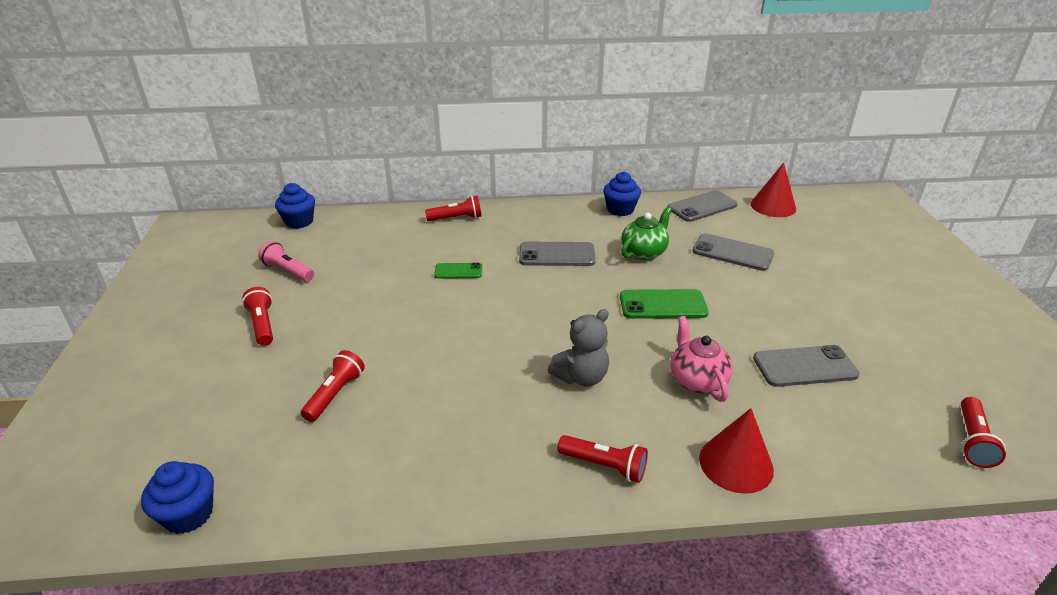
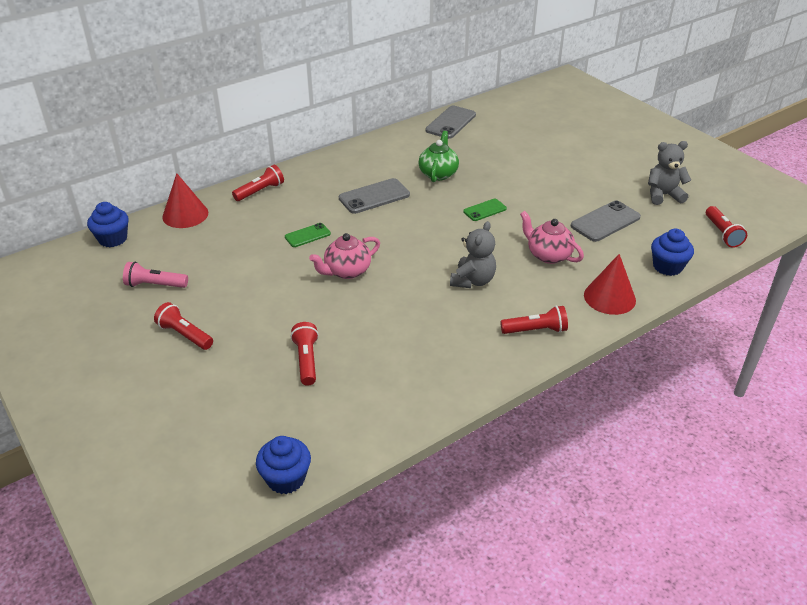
camera: 30 degrees left, 5 degrees up
(460, 318) = (346, 271): none -> pink teapot
(620, 210) = (390, 143): blue cupcake -> blue cupcake (667, 267)
(663, 305) = (485, 210): green phone -> green phone, size x0.60
(732, 253) = (501, 154): grey phone -> none
(773, 206) = (501, 107): red cone -> red cone (185, 215)
(913, 361) = (663, 195): none -> grey teddy bear

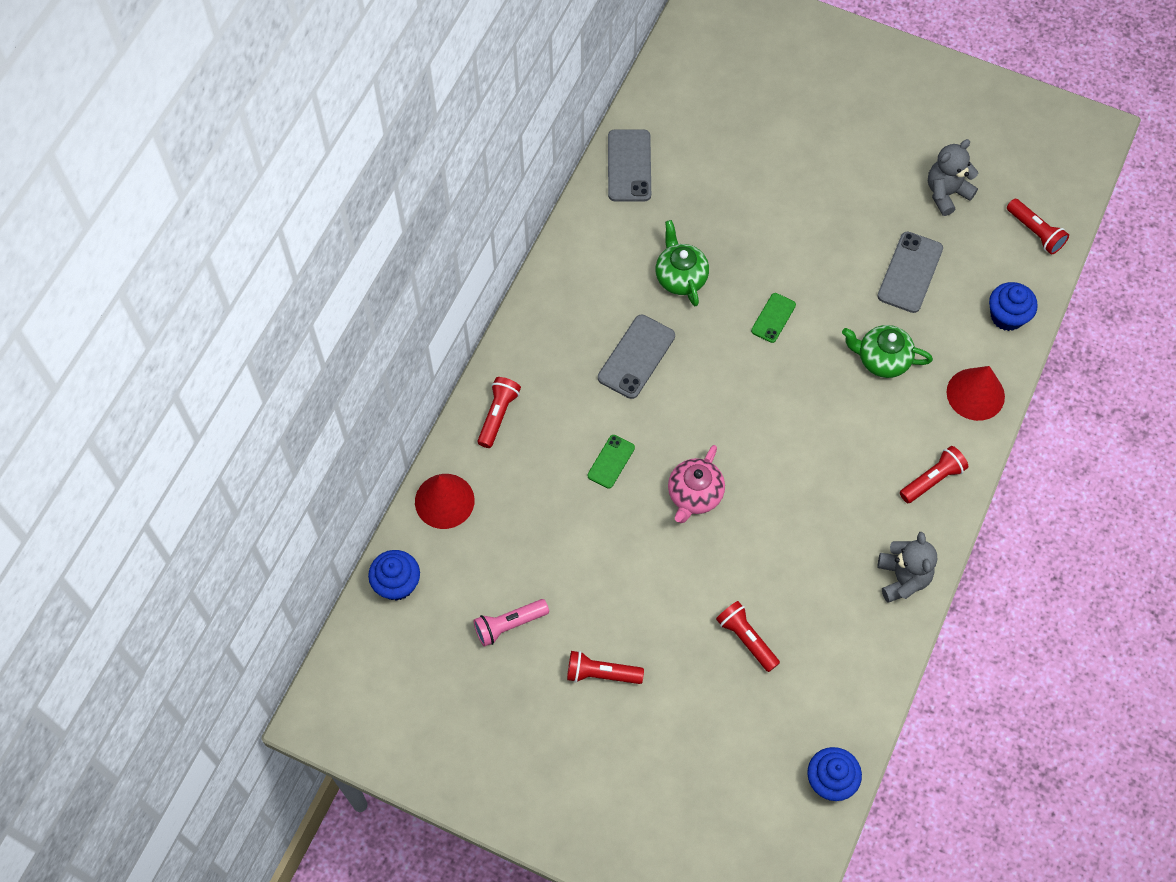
camera: 30 degrees left, 25 degrees up
(473, 281) = (831, 440): grey teddy bear -> grey teddy bear (902, 578)
(548, 255) = (882, 359): pink teapot -> green teapot

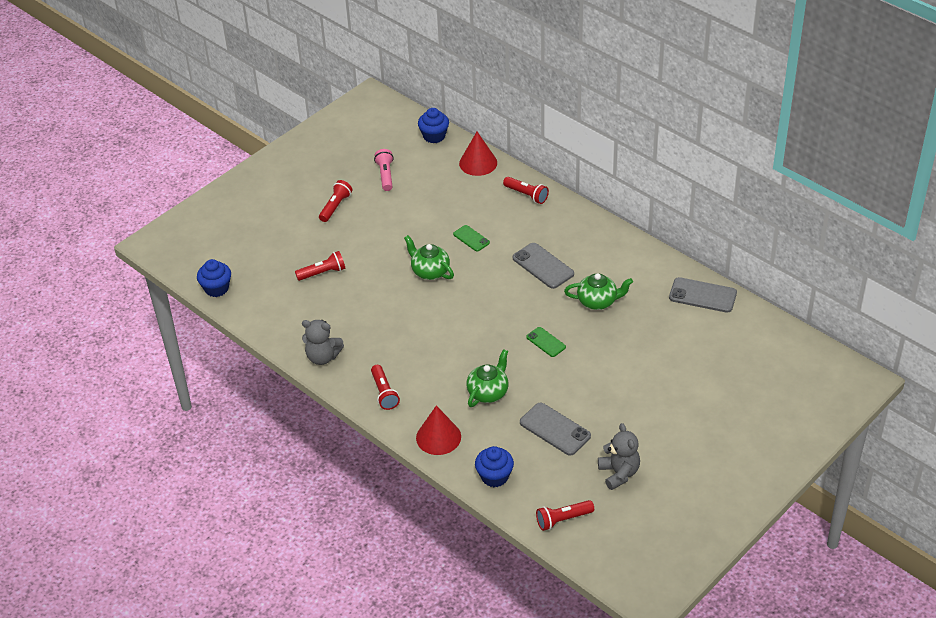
camera: 110 degrees right, 20 degrees down
(694, 495) = (430, 271): pink teapot -> green teapot

